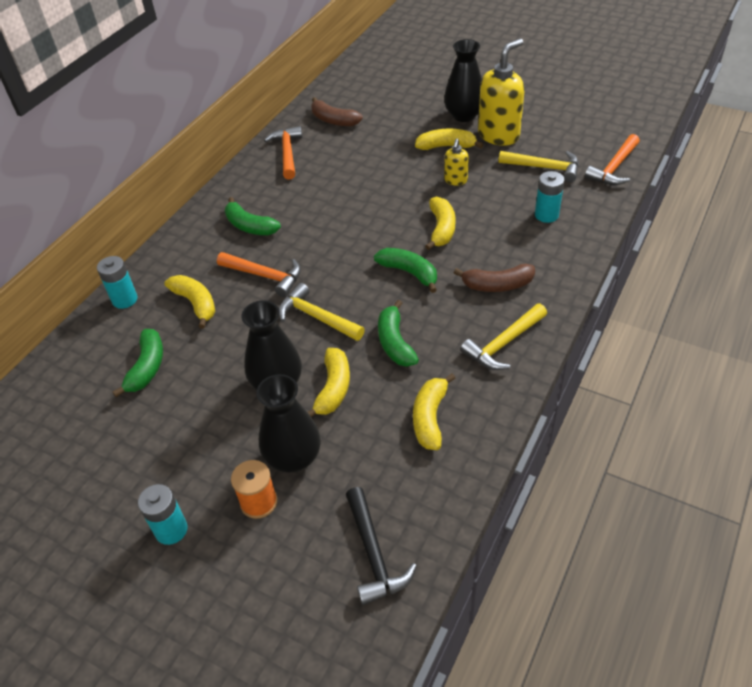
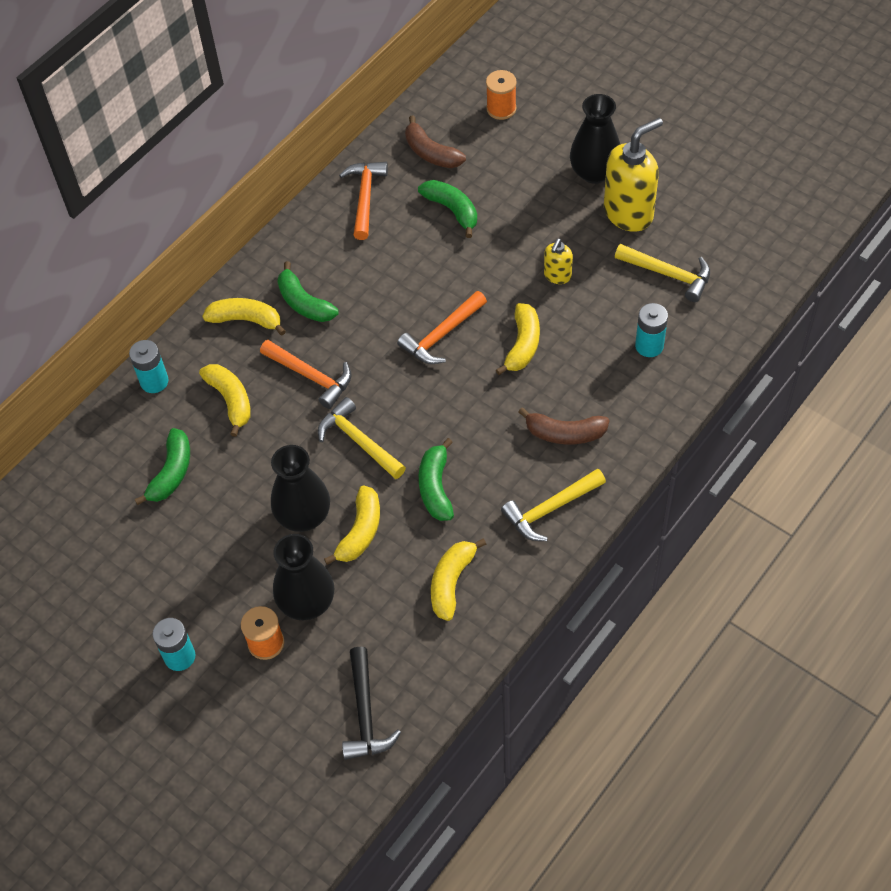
camera: 10 degrees right, 10 degrees up
(381, 89) = (501, 109): none -> orange spool
(409, 272) = (472, 399): green banana -> green banana (452, 210)
(446, 146) = (560, 220): yellow banana -> yellow banana (246, 320)
(614, 168) = (752, 289): orange hammer -> orange hammer (442, 335)

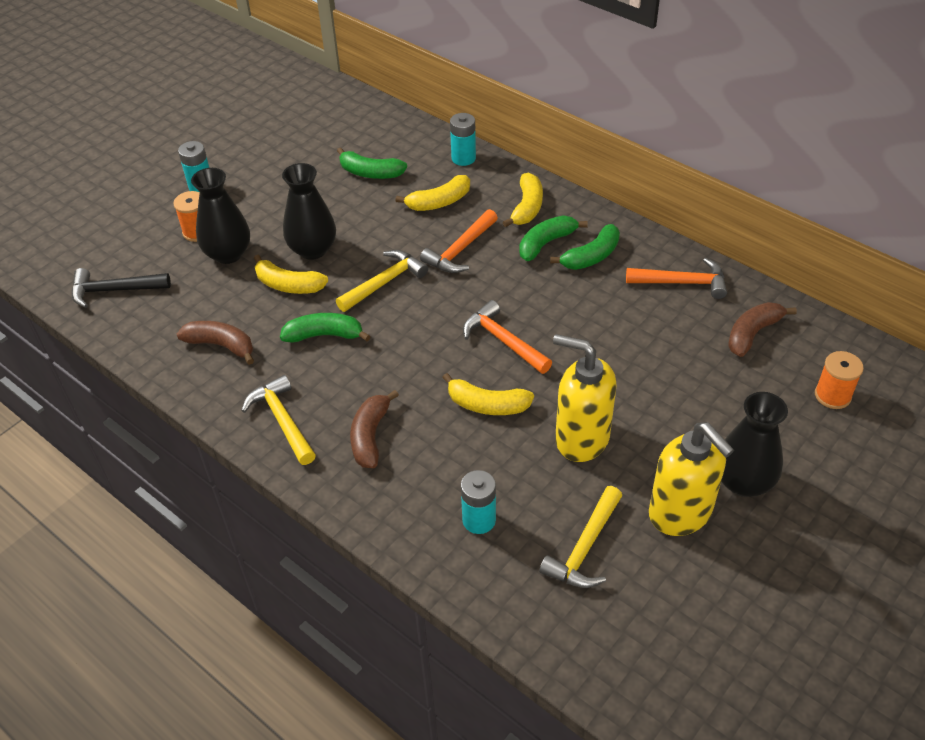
camera: 90 degrees right, 10 degrees down
(451, 582) = (221, 345): yellow banana -> brown banana
(452, 210) = (671, 350): green banana -> green banana (591, 256)
(557, 276) = (581, 438): yellow soap dispenser -> yellow soap dispenser, size x2.01

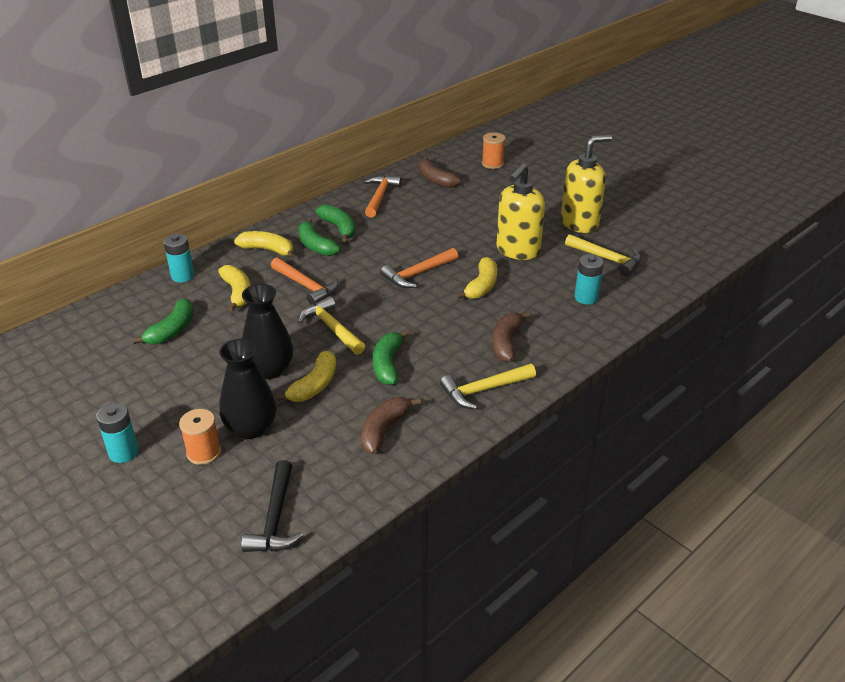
camera: 85 degrees left, 10 degrees down
(370, 436) = (506, 343): brown banana -> brown banana turned 90 degrees clockwise
(743, 482) = (556, 200): black vase -> none

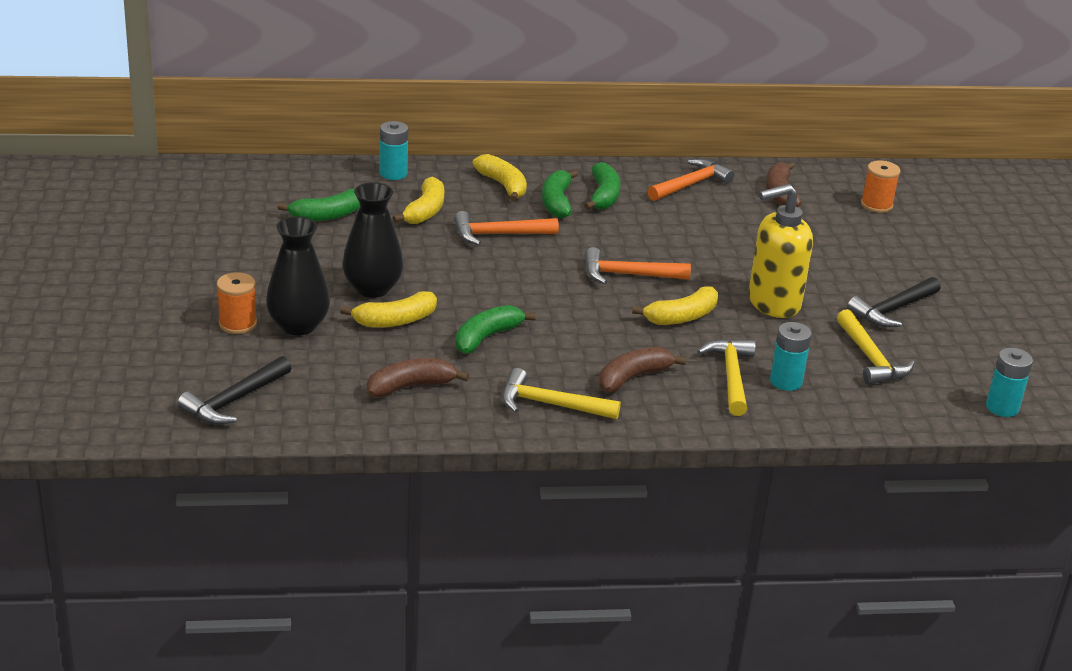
camera: 35 degrees right, 5 degrees down
(123, 452) = (176, 291): turquoise battery -> turquoise battery (1002, 407)
(306, 286) = (498, 234): orange hammer -> orange hammer turned 90 degrees clockwise
(331, 328) = (474, 282): yellow hammer -> yellow hammer (731, 376)
(580, 223) = (893, 310): yellow soap dispenser -> black hammer

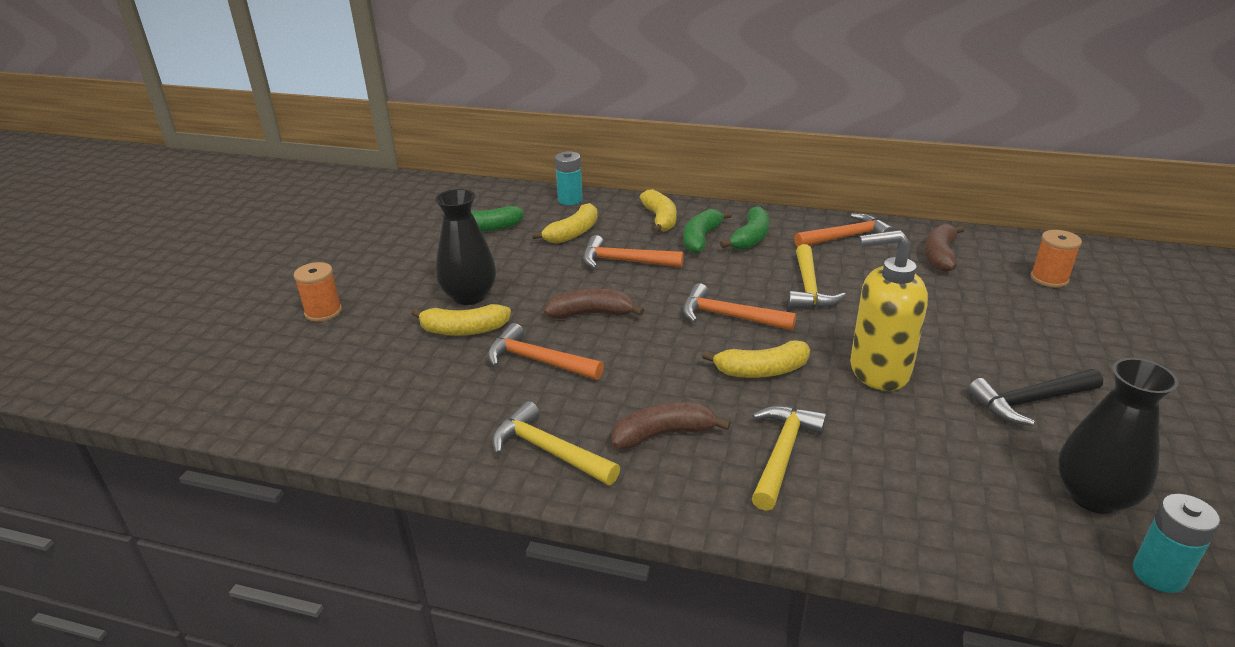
camera: 25 degrees right, 0 degrees up
(234, 401) = (247, 388): black hammer -> none
(298, 325) = (373, 321): black vase -> black vase (1094, 496)
(411, 386) = (421, 402): brown banana -> brown banana (591, 314)
(486, 337) = (538, 361): green banana -> orange hammer
(786, 381) = (849, 473): turquoise battery -> none
(871, 358) = (978, 461): yellow hammer -> yellow hammer (809, 288)

